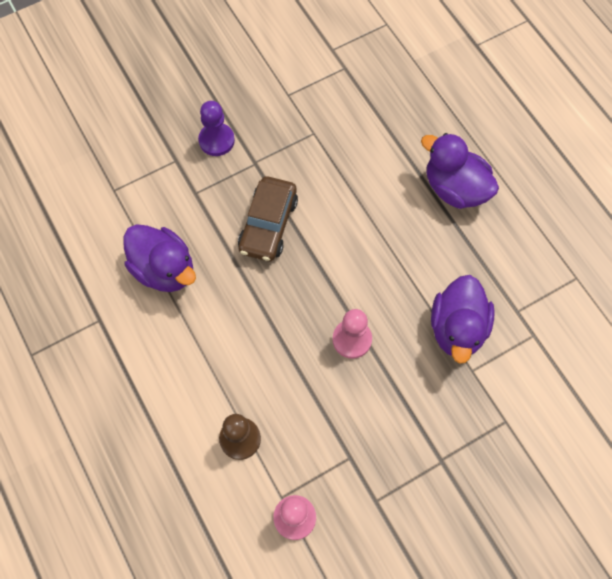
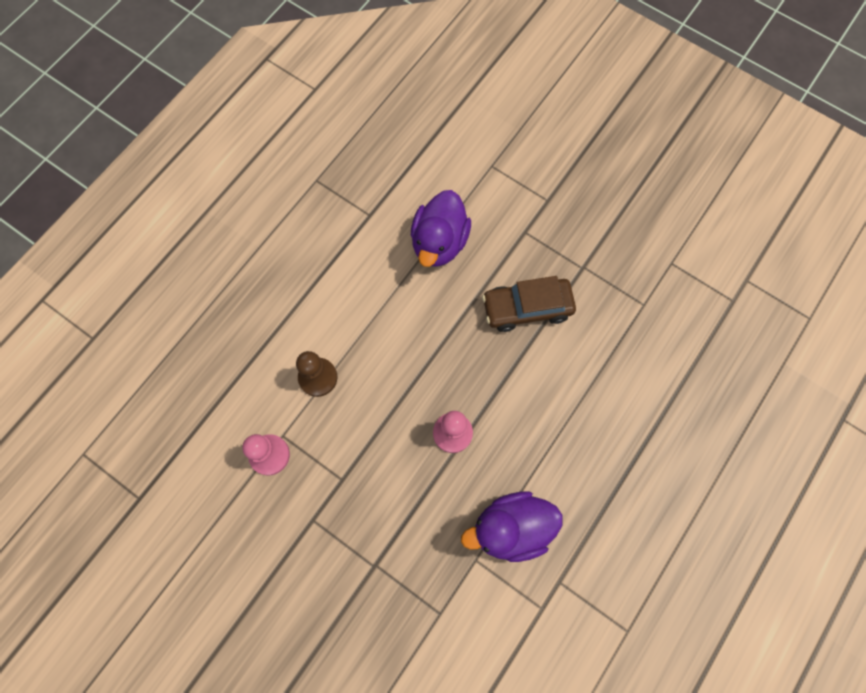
camera: 65 degrees right, 5 degrees up
(216, 140) = (586, 224): purple pawn -> none
(455, 188) = (660, 465): purple duck -> none

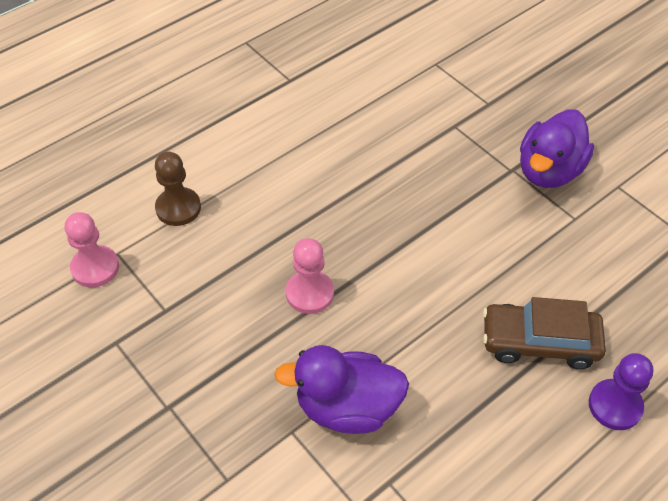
camera: 15 degrees right, 20 degrees down
(439, 242) = (356, 117): purple duck -> purple duck (549, 171)
(527, 308) = (435, 194): brown car -> brown car (539, 342)
(707, 472) = (615, 406): none -> purple pawn

